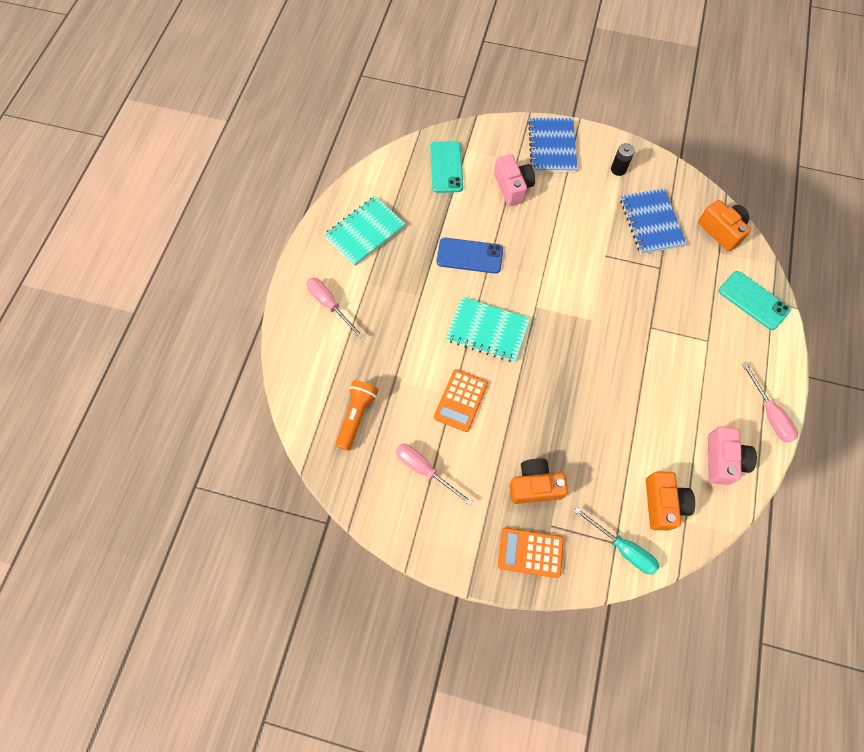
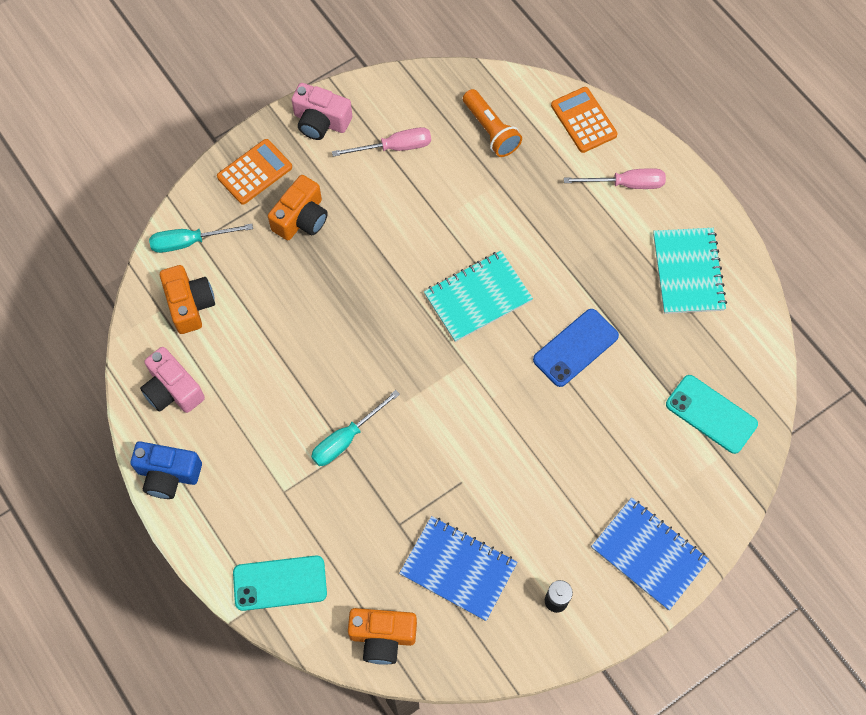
camera: 130 degrees right, 0 degrees up
(461, 400) = (429, 221): orange calculator -> orange calculator (583, 120)
(512, 187) = (627, 462): pink camera -> pink camera (321, 121)
(644, 333) = (346, 438): none -> turquoise screwdriver
(663, 504) = (190, 305): orange camera -> orange camera turned 150 degrees counterclockwise
(769, 413) = (168, 474): pink screwdriver -> blue camera

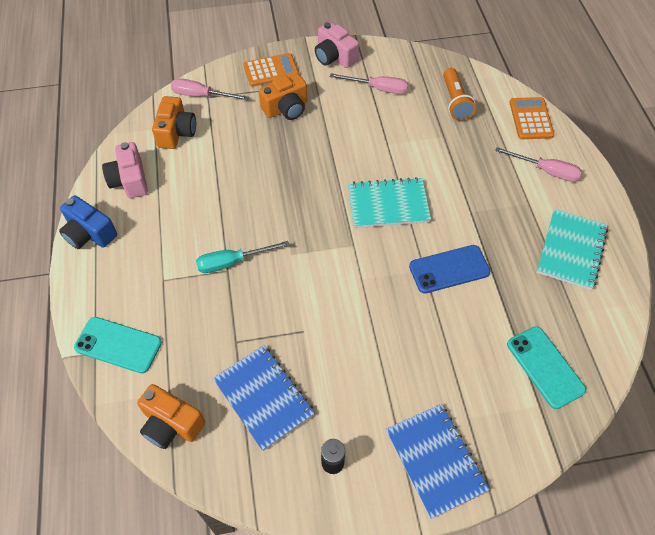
camera: 25 degrees right, 10 degrees down
(190, 242) = (201, 95): turquoise screwdriver -> pink screwdriver

